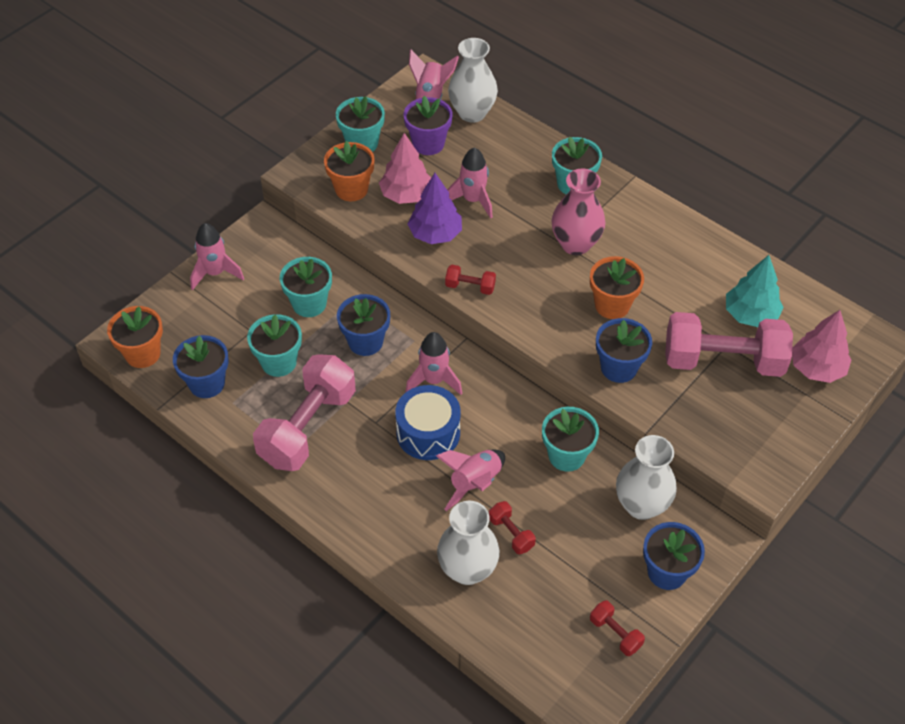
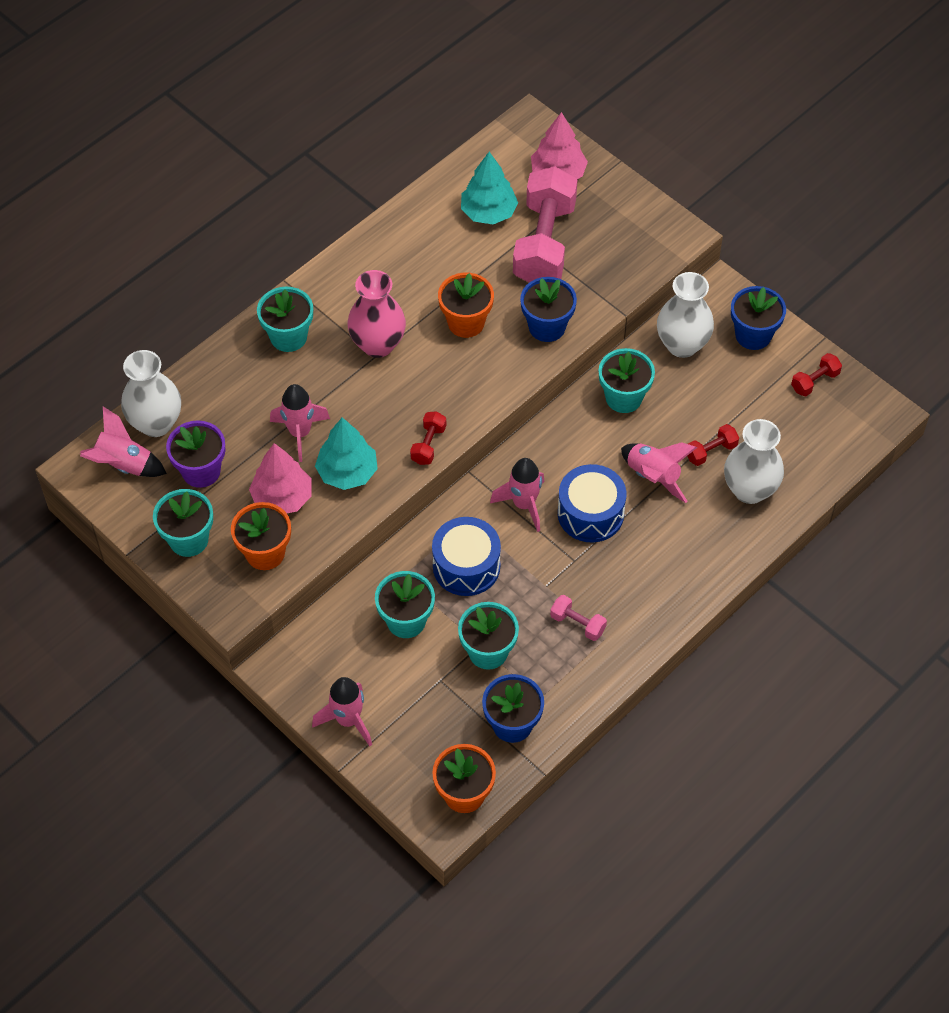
camera: 85 degrees left, 5 degrees up
(308, 427) = (577, 623): pink dumbbell -> pink dumbbell, size x0.43
(365, 342) = (466, 566): blue flower pot -> blue drum
(435, 234) = (347, 472): purple tree -> turquoise tree

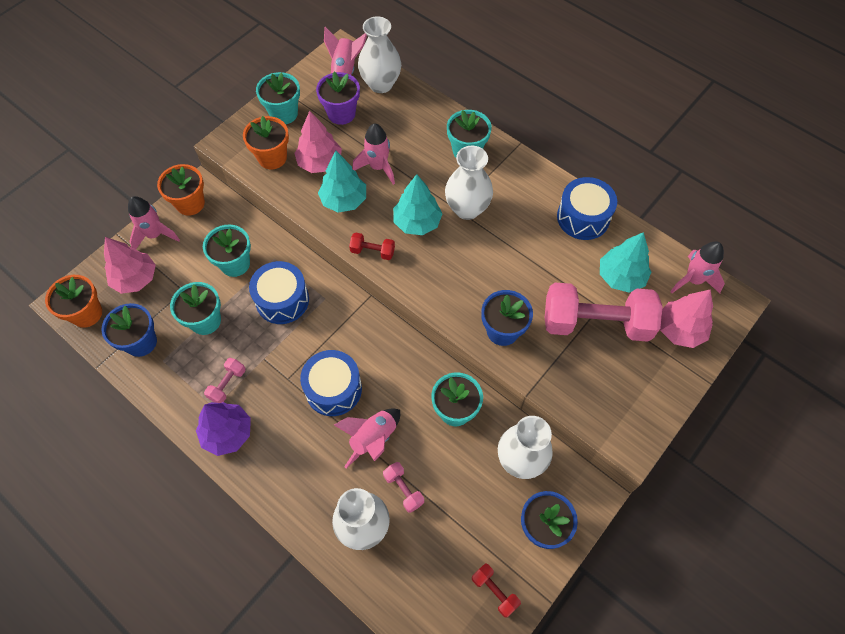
camera: 85 degrees right, 5 degrees up
(378, 344) = (467, 209): pink vase -> white vase
(391, 397) = (417, 222): none -> turquoise tree
(405, 234) = (583, 217): none -> blue drum
(416, 739) = (135, 279): none -> pink tree
(466, 322) = (498, 268): orange flower pot -> orange flower pot (190, 203)
(523, 504) = (341, 337): pink rocket -> pink rocket (693, 280)
(639, 621) = (227, 433): none -> purple tree
(711, 451) = (403, 489): red dumbbell -> pink dumbbell

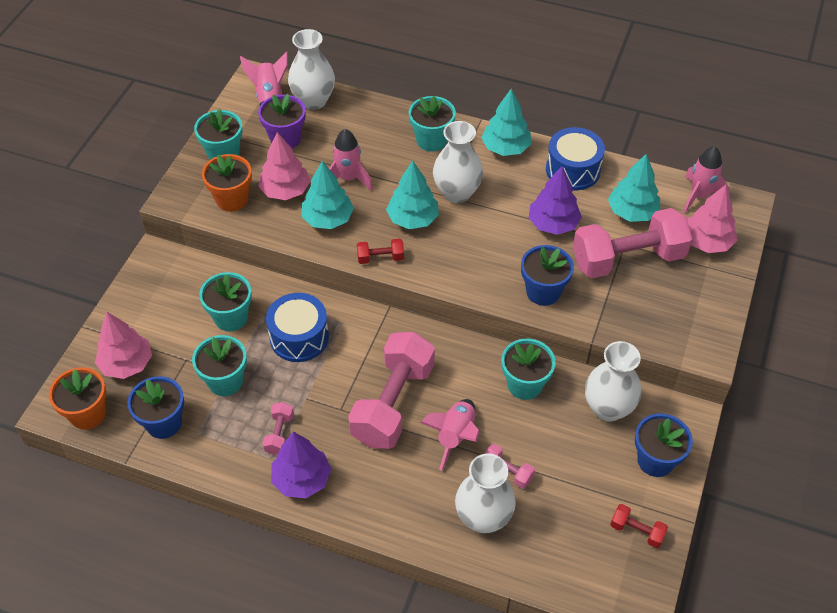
camera: 20 degrees left, 10 degrees down
(155, 235) = (127, 315): pink rocket -> none
(190, 203) = (152, 273): orange flower pot -> none
(333, 389) = (393, 403): blue drum -> pink dumbbell
(530, 177) = (506, 148): none -> turquoise tree
(541, 266) = (553, 224): none -> purple tree

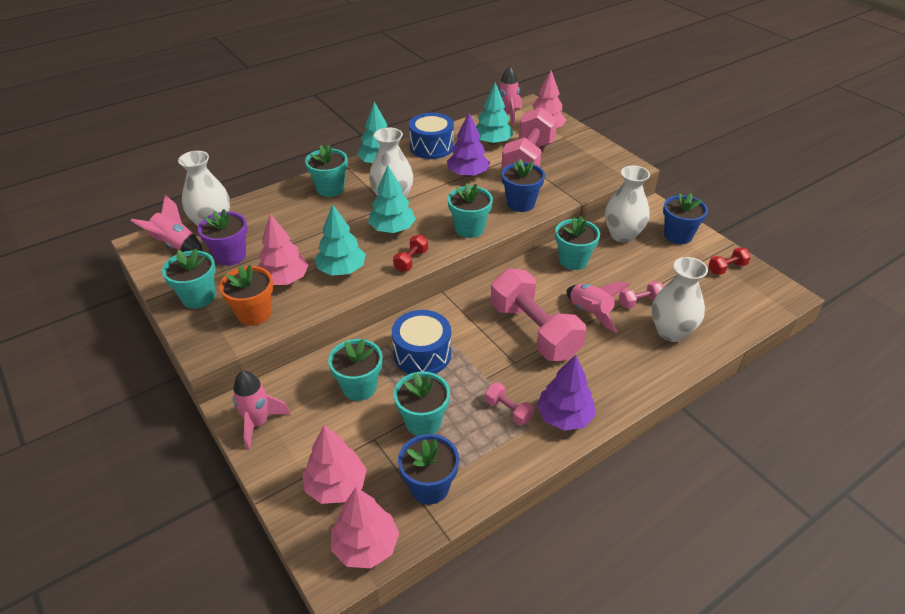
camera: 55 degrees left, 10 degrees down
(87, 414) = (366, 546): orange flower pot -> pink tree
(348, 179) = (315, 242): pink rocket -> pink rocket (258, 423)
(464, 274) = (469, 229): none -> turquoise flower pot

